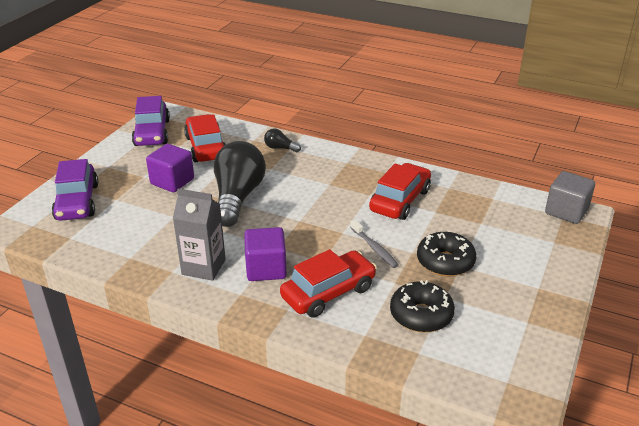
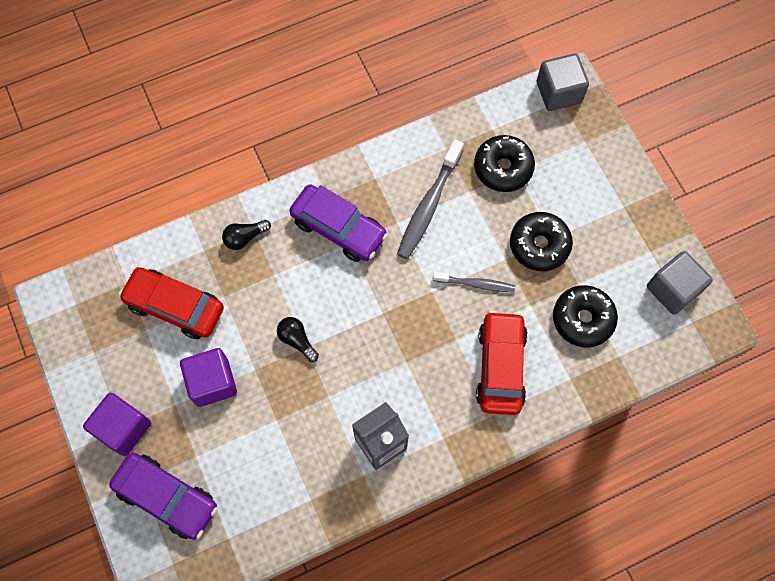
camera: 50 degrees left, 35 degrees up
(152, 133) = (91, 341): purple car -> purple car (339, 228)
(237, 197) = (297, 340): black light bulb -> black light bulb, size x0.43
(266, 269) = (428, 393): purple cube -> purple cube (123, 428)
(400, 200) = (429, 205): red car -> grey toothbrush
(474, 216) = (503, 168): none -> black donut
(516, 353) = (672, 289): none -> grey cube

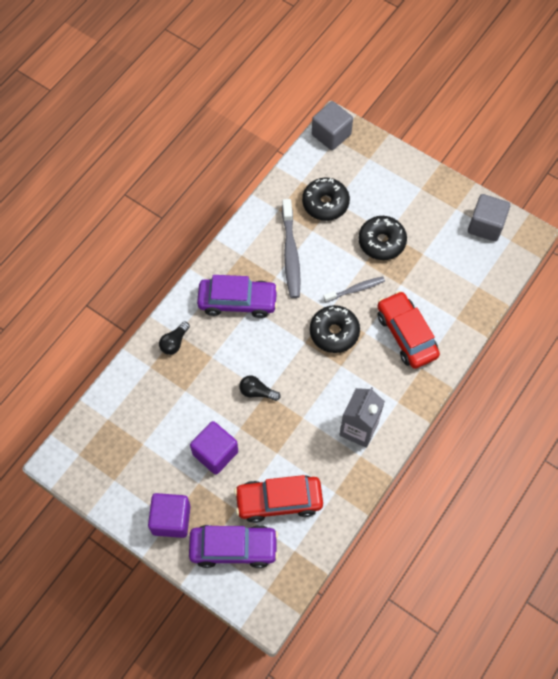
camera: 30 degrees left, 5 degrees down
(175, 307) = (154, 416): red car -> red car (279, 501)
(583, 319) = (440, 275): black donut -> black donut (334, 332)

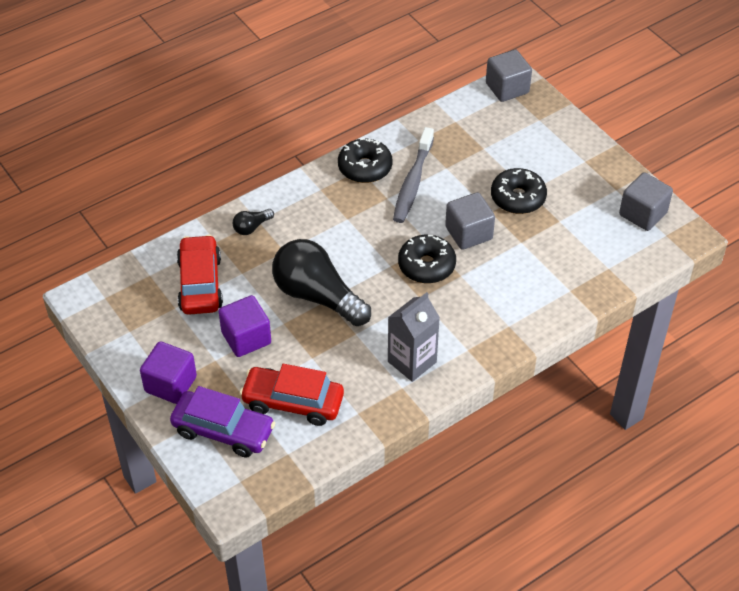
camera: 20 degrees right, 15 degrees down
(238, 301) = (336, 209): purple car -> none
(257, 392) = (317, 296): black light bulb -> black light bulb, size x2.34
(325, 203) = (472, 147): black donut -> black donut (365, 167)
(355, 289) = (468, 233): grey toothbrush -> grey cube
(406, 335) = (505, 290): red car -> red car (200, 283)

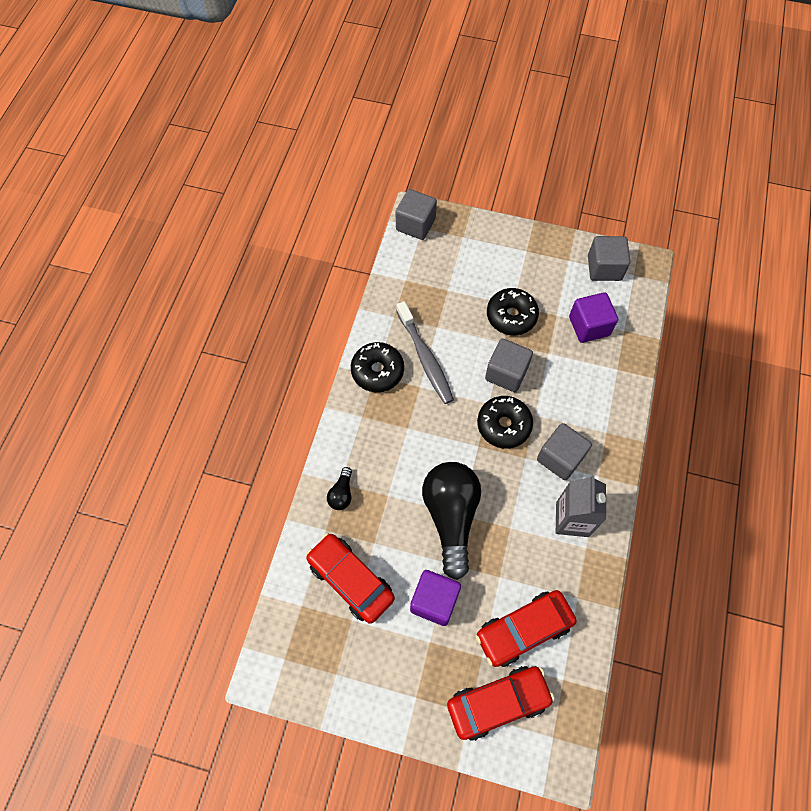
camera: 40 degrees left, 15 degrees up
(170, 384) = (417, 696): purple cube -> purple cube (589, 326)
(223, 430) = (498, 702): purple car -> red car
(317, 296) = (451, 517): black light bulb -> black light bulb turned 90 degrees clockwise
(448, 316) = (560, 458): none -> grey cube

